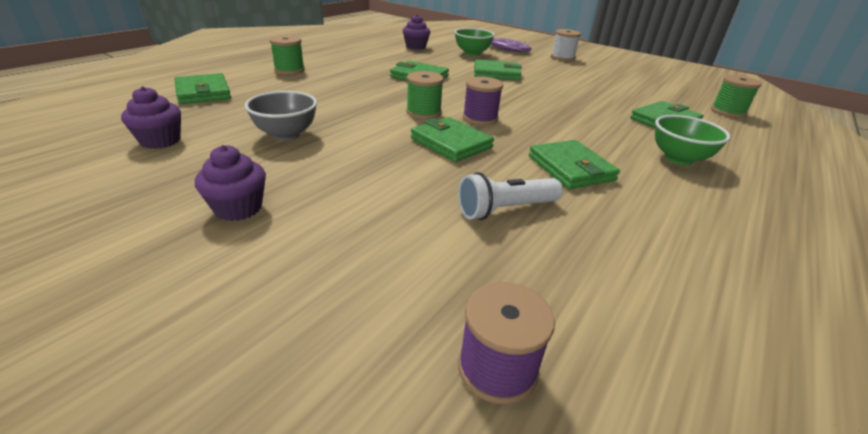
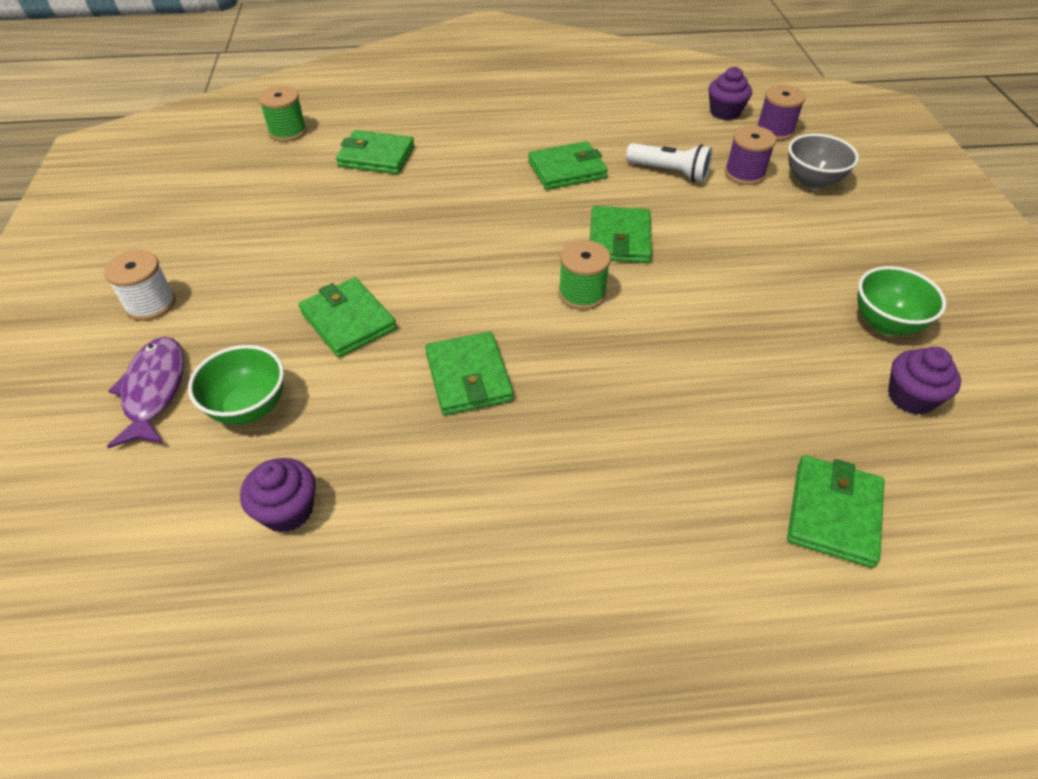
camera: 130 degrees left, 15 degrees up
(238, 208) = (855, 265): purple cupcake -> purple cupcake (725, 112)
(286, 135) = (768, 336): grey bowl -> grey bowl (812, 181)
(289, 70) = (646, 532): green spool -> none
(480, 118) = (537, 252): purple spool -> purple spool (744, 173)
(570, 168) = (567, 170): green wallet -> green wallet turned 45 degrees clockwise
(678, 159) = (469, 134): green bowl -> green bowl (885, 323)

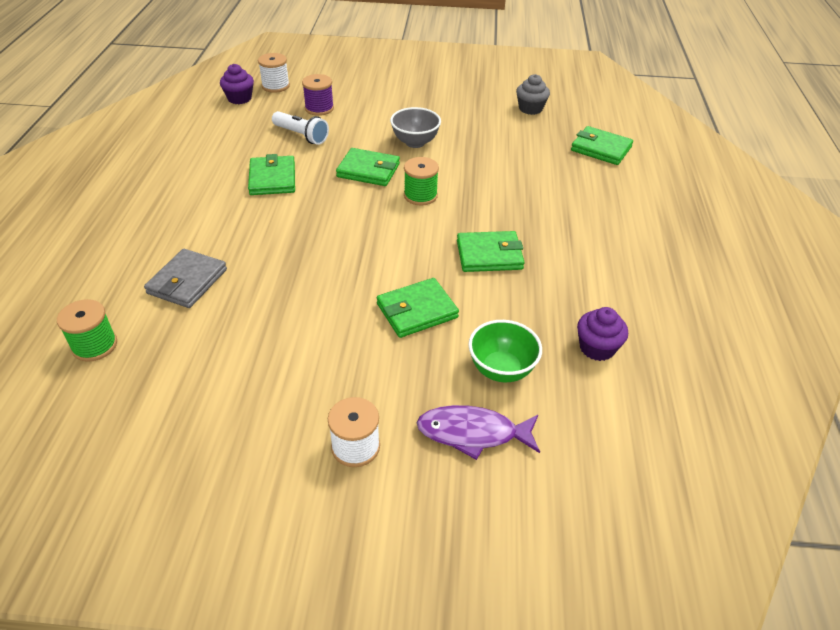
camera: 80 degrees left, 5 degrees down
(376, 156) = (187, 281): green wallet -> grey wallet
(669, 172) = (301, 136): white flashlight -> white flashlight turned 90 degrees clockwise
(774, 130) = (275, 86): purple spool -> white spool
(812, 181) = (341, 88): grey bowl -> grey bowl (415, 142)
(885, 323) = (476, 100): green bowl -> none
(910, 397) = (530, 109): purple cupcake -> grey cupcake

